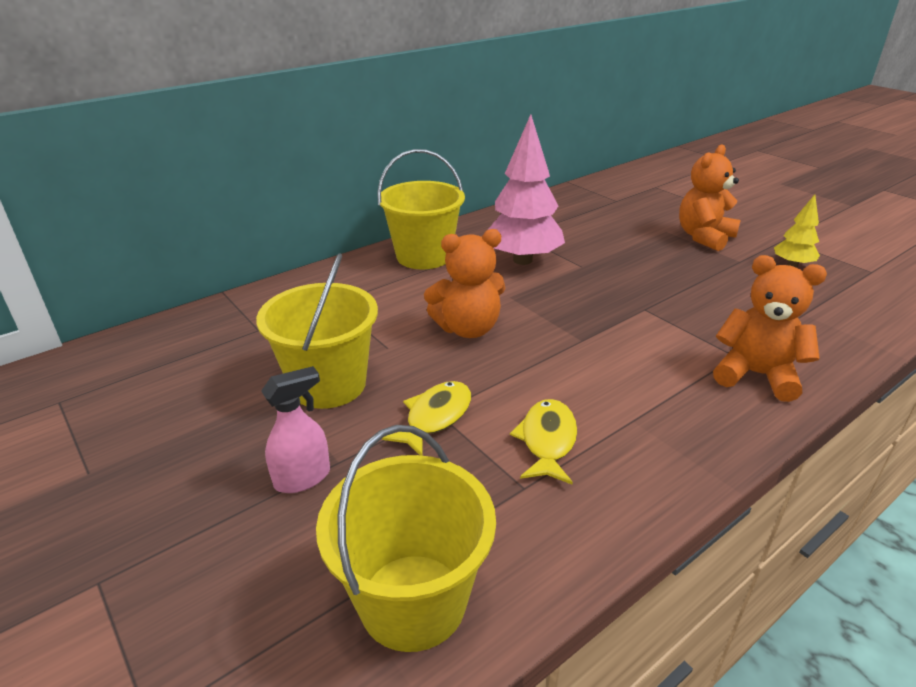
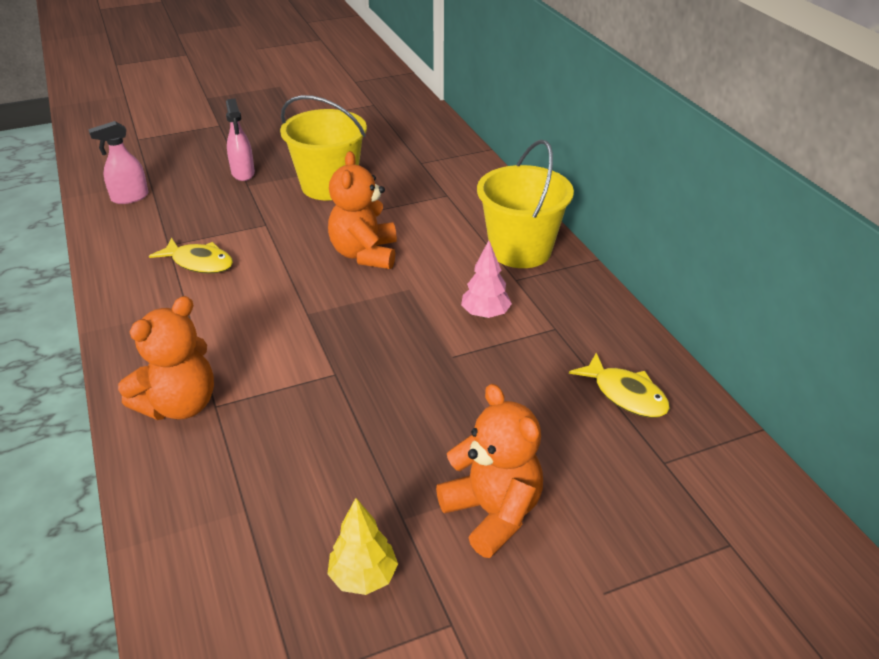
camera: 105 degrees right, 5 degrees up
(413, 601) = (129, 197): yellow bucket -> pink spray bottle
(435, 417) = (260, 222): yellow fish -> yellow fish (625, 394)
(523, 260) = (485, 314): pink tree -> pink tree, size x0.51

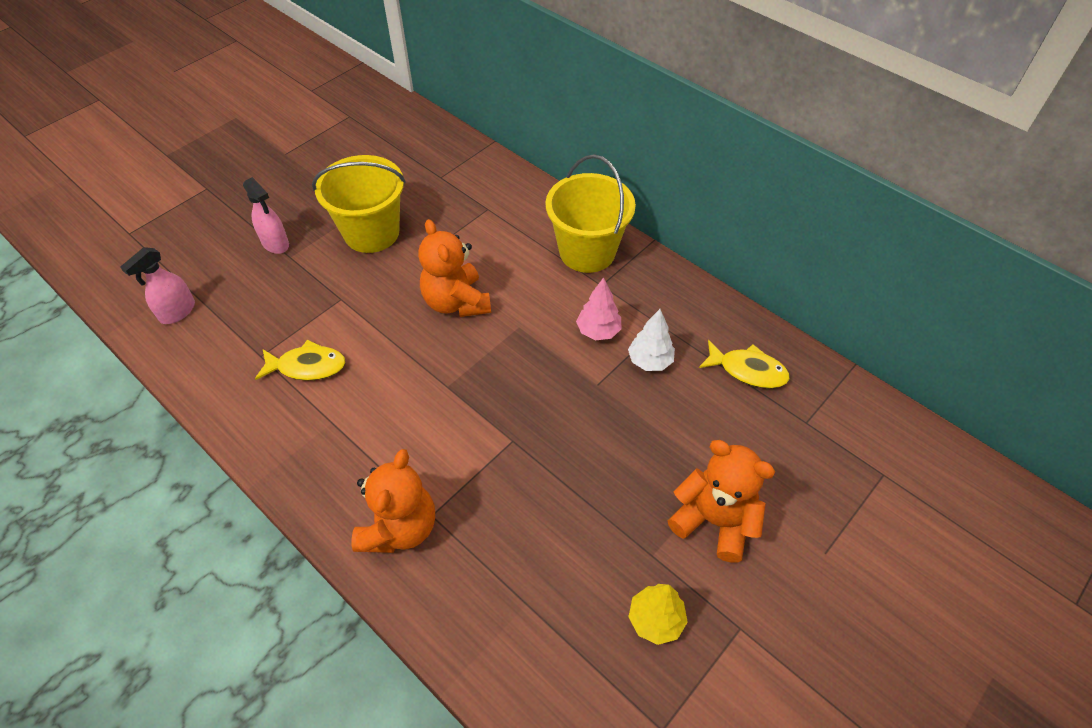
camera: 25 degrees left, 15 degrees up
(521, 354) = (650, 361): none -> white tree

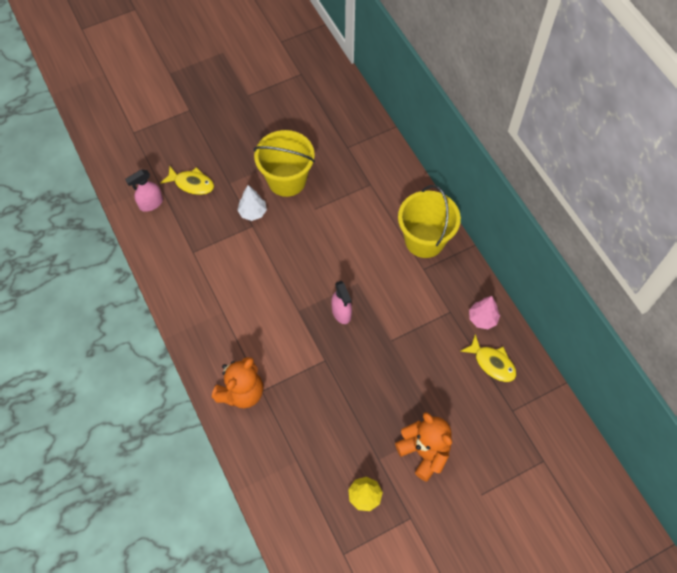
camera: 20 degrees right, 10 degrees up
(275, 243) = (223, 170): pink spray bottle -> pink spray bottle (341, 313)
(307, 366) = (218, 268): yellow fish -> yellow fish (191, 184)
(456, 302) = (324, 252): orange teddy bear -> none
(598, 331) = (407, 303): pink tree -> pink tree (482, 319)
(650, 361) = (431, 335): white tree -> white tree (253, 212)

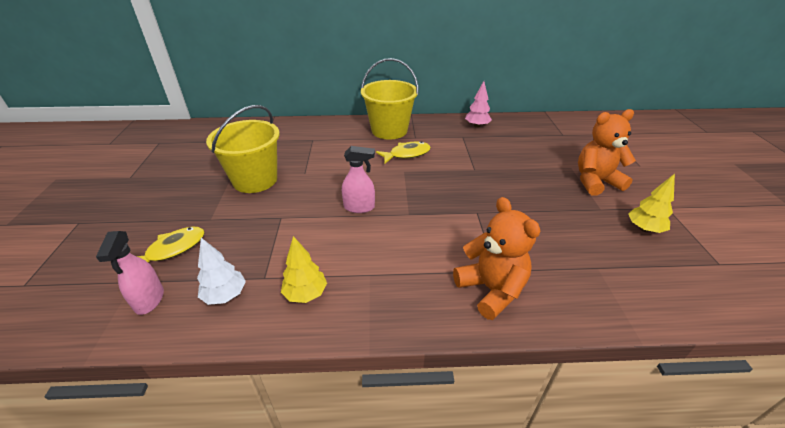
camera: 65 degrees left, 25 degrees down
(190, 283) = (306, 294): none -> yellow tree
(253, 212) = (265, 212): white tree -> white tree (225, 295)
(341, 313) = (429, 188): pink spray bottle -> pink spray bottle (359, 207)
(492, 363) = (518, 132): yellow fish -> yellow fish (406, 154)

